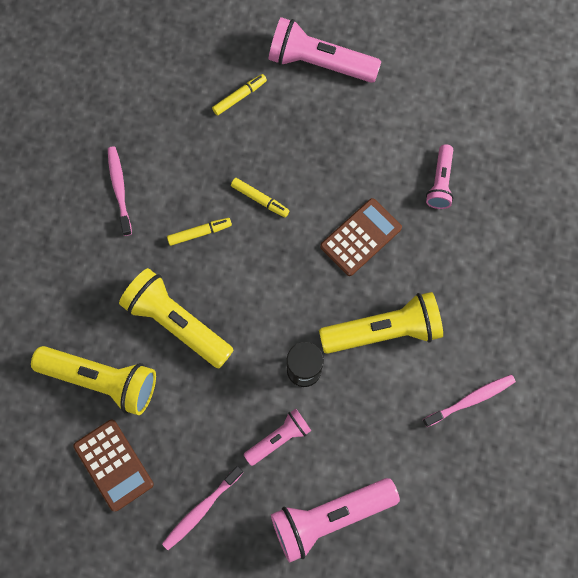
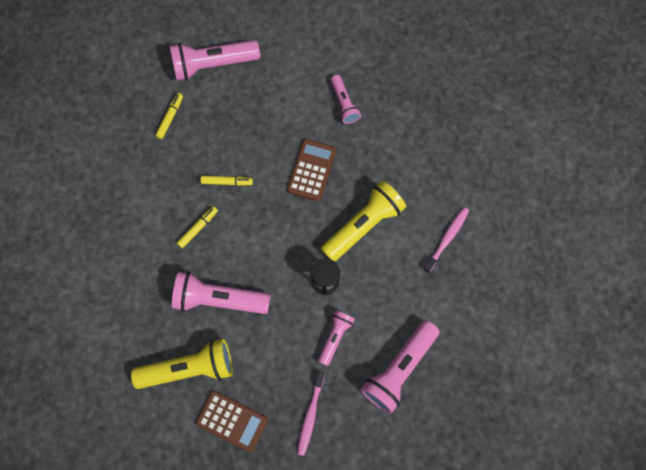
camera: 30 degrees left, 0 degrees up
(119, 189) = (121, 229): pink toothbrush -> none
(177, 322) = (219, 298): yellow flashlight -> pink flashlight

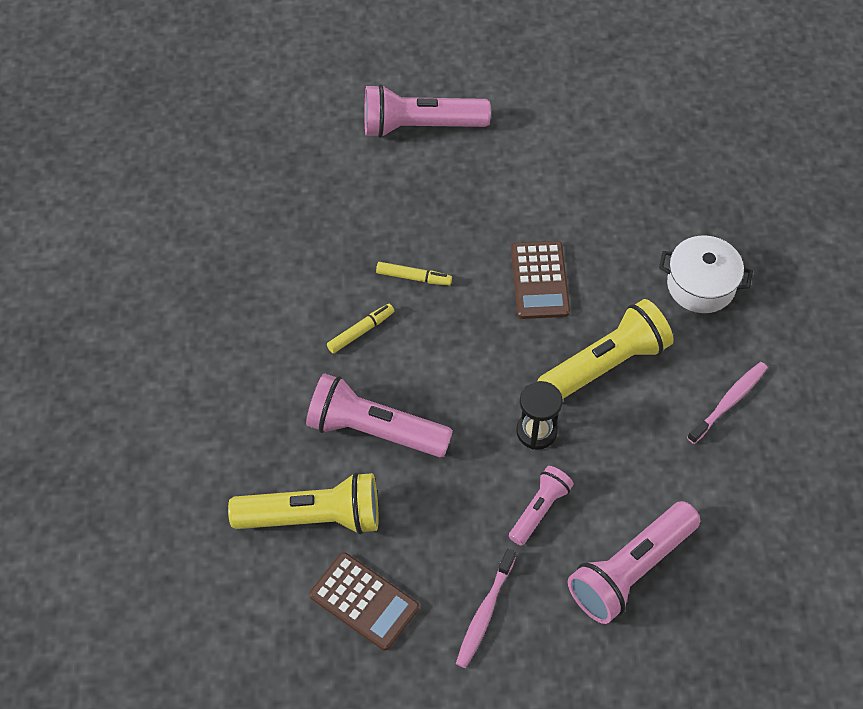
camera: 10 degrees right, 15 degrees down
(170, 117) = (347, 183): yellow marker -> none
(311, 170) = (540, 280): brown calculator -> brown calculator turned 150 degrees clockwise
(344, 104) = (600, 202): pink flashlight -> none
(418, 156) = (701, 285): none -> white pot

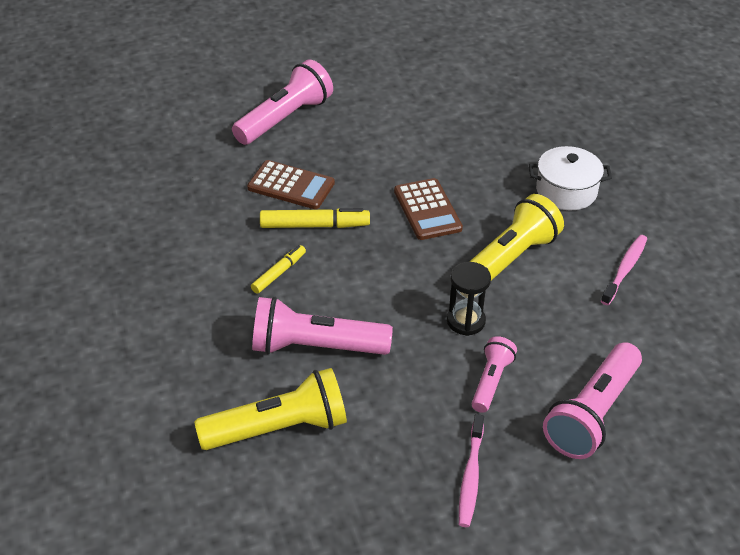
camera: 15 degrees left, 15 degrees down
(364, 601) = (350, 490): brown calculator -> brown calculator (291, 186)
(413, 277) = (314, 225): yellow marker -> yellow marker, size x1.56
(420, 125) = (285, 118): pink flashlight -> pink flashlight turned 150 degrees clockwise

